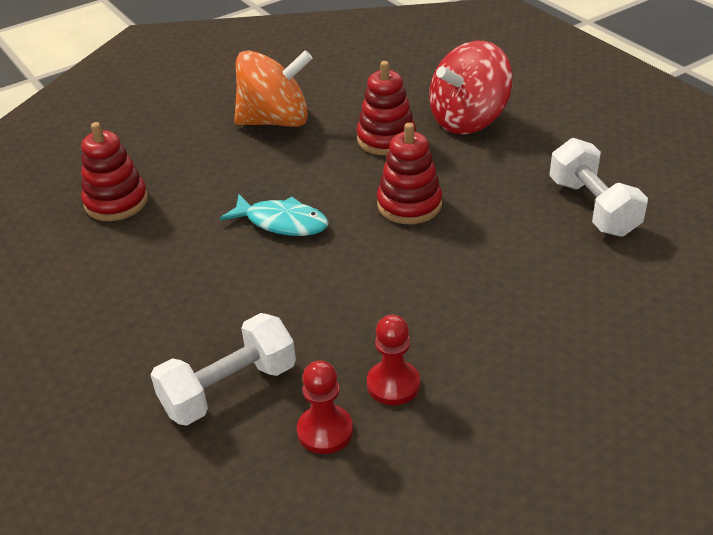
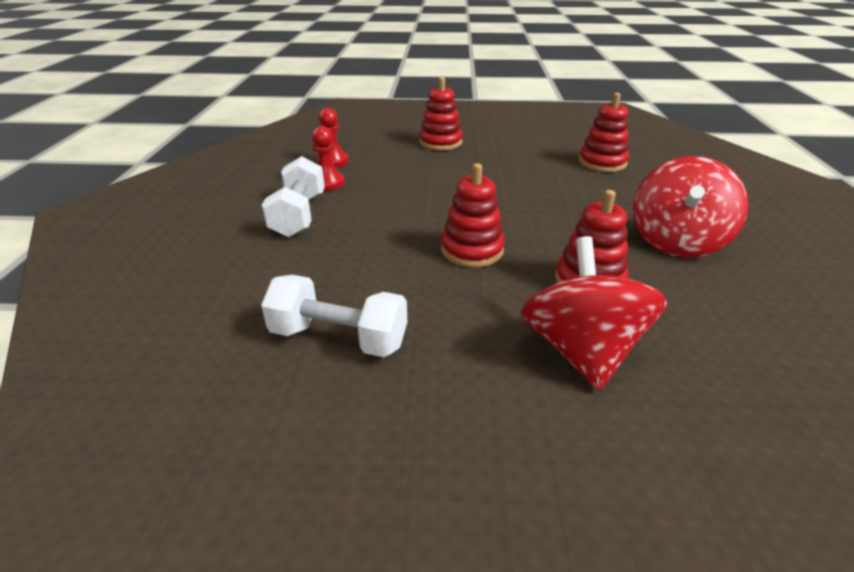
camera: 125 degrees right, 5 degrees down
(150, 361) = (440, 142): none -> red stacking toy
(229, 389) = (394, 151): white dumbbell -> white dumbbell (299, 215)
(275, 121) = (676, 242): orange spinning top -> red spinning top
(282, 222) = (513, 200): turquoise fish -> none

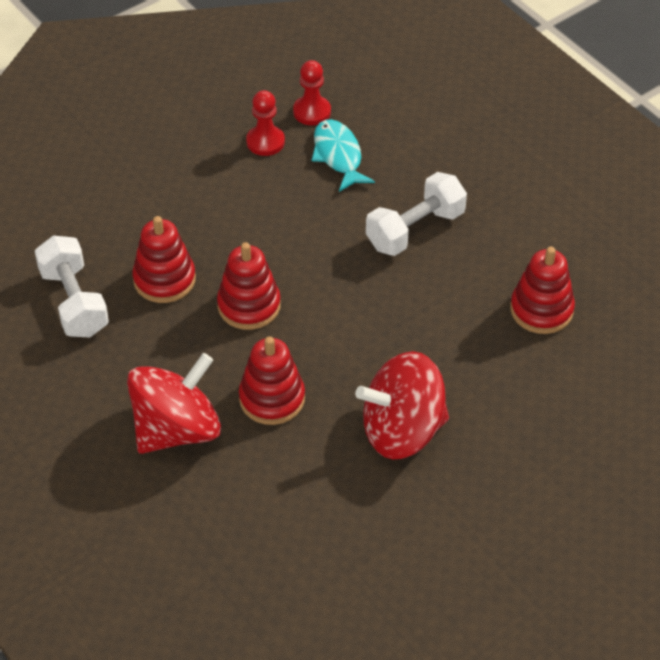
camera: 50 degrees right, 15 degrees up
(299, 215) = (193, 168): white dumbbell -> white dumbbell (415, 229)
(383, 168) = (338, 155): none -> turquoise fish
(440, 142) = (449, 156): red stacking toy -> red stacking toy (164, 279)

